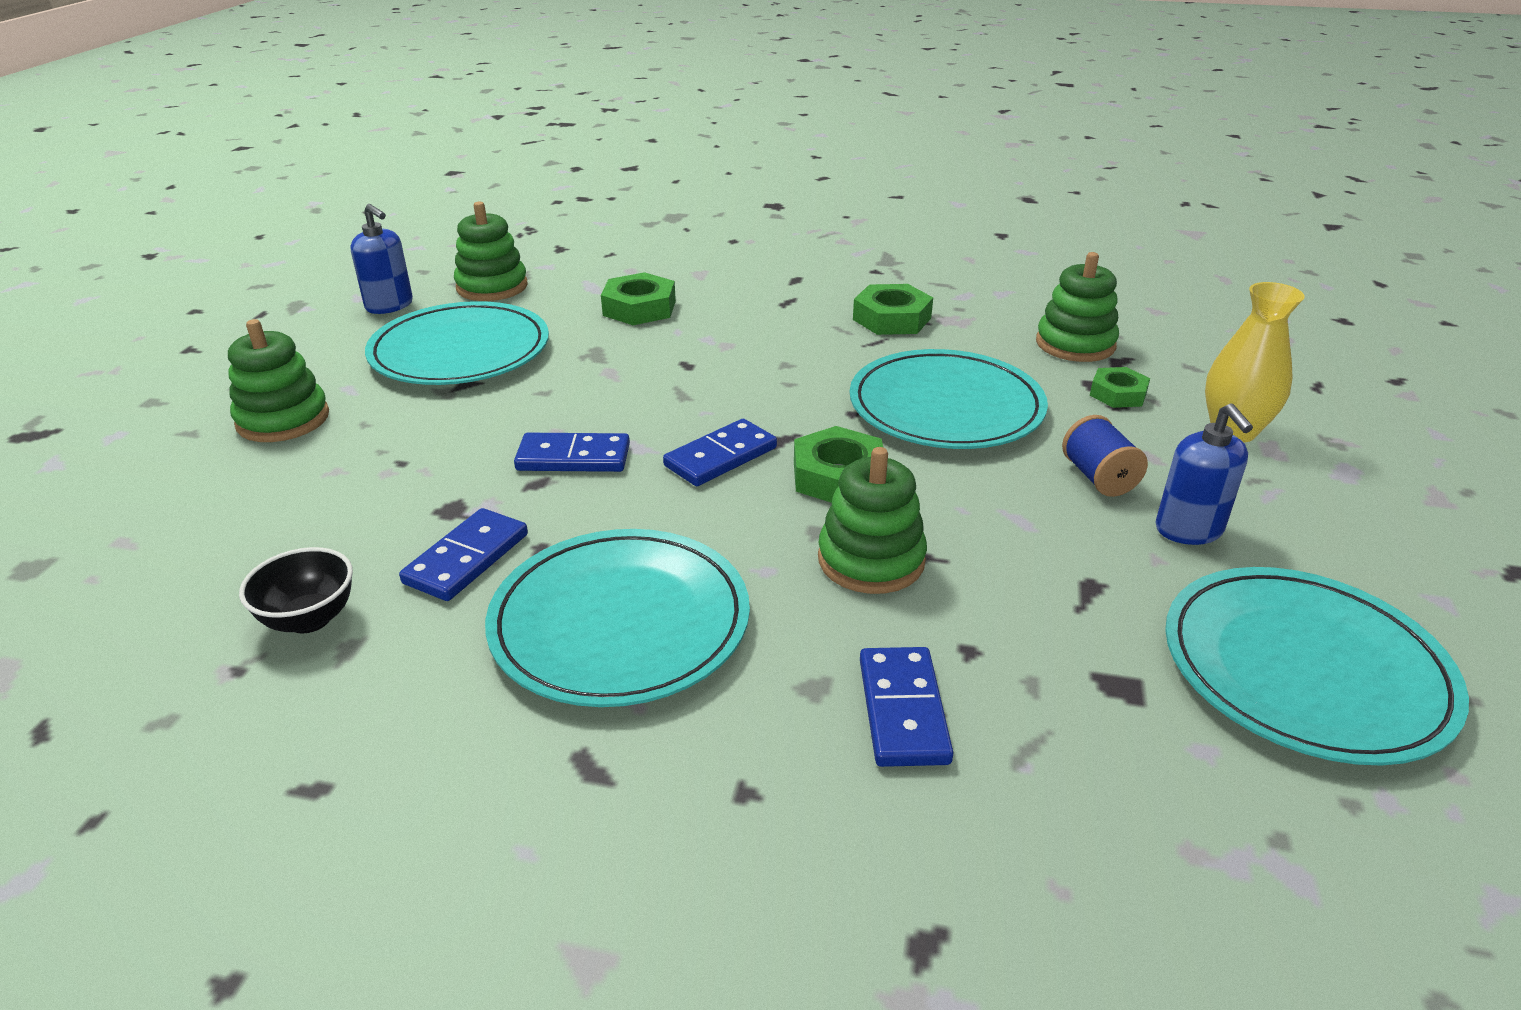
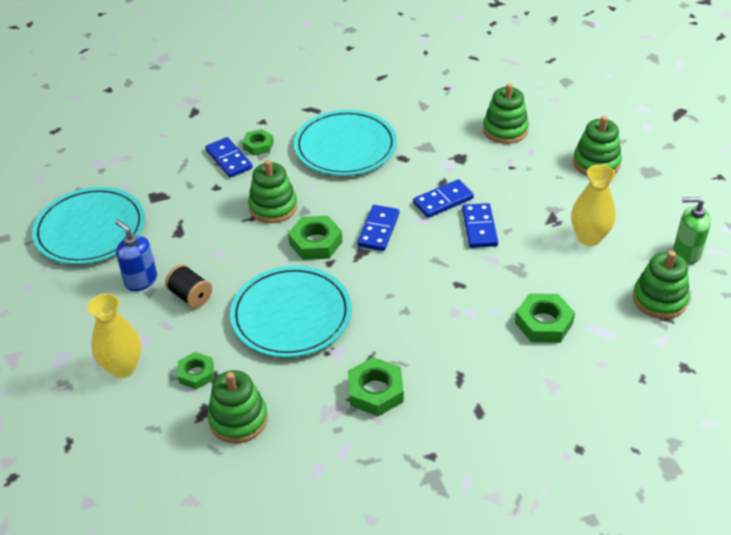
camera: 150 degrees right, 10 degrees up
(303, 523) = (505, 130): none -> green stacking toy
(309, 619) = (448, 106): black bowl -> none
(389, 306) = (686, 253): blue soap dispenser -> green soap dispenser
(460, 351) = (589, 237): turquoise plate -> yellow vase
(467, 559) = (426, 144): blue domino -> blue domino (479, 227)
(807, 717) = (258, 145): none -> green nut
(1098, 478) = (191, 296): blue spool -> black spool

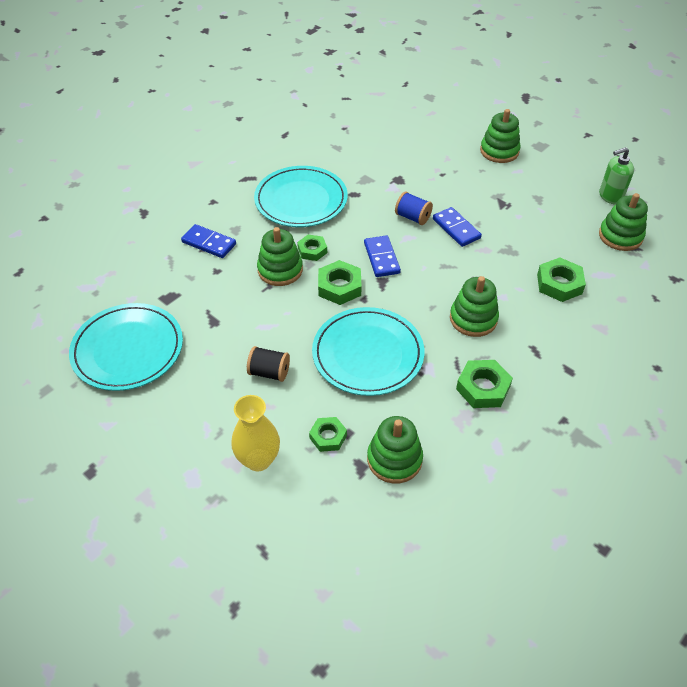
camera: 30 degrees left, 5 degrees up
(141, 280) = (213, 376): blue soap dispenser -> none
(258, 145) = (225, 223): green nut -> green nut (312, 250)
(443, 201) = (413, 217): blue domino -> blue spool
(505, 130) = (414, 147): green stacking toy -> green stacking toy (473, 319)
(589, 237) = (538, 208): yellow vase -> none

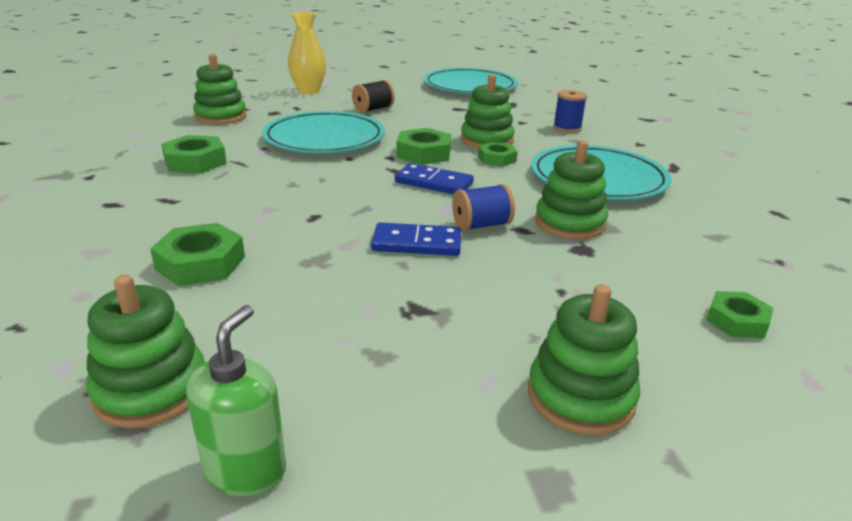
camera: 125 degrees right, 20 degrees down
(209, 243) = (567, 128): blue domino -> blue spool
(328, 436) = (282, 108): green nut -> green nut (737, 321)
(473, 319) = (267, 190): green stacking toy -> green stacking toy (569, 223)

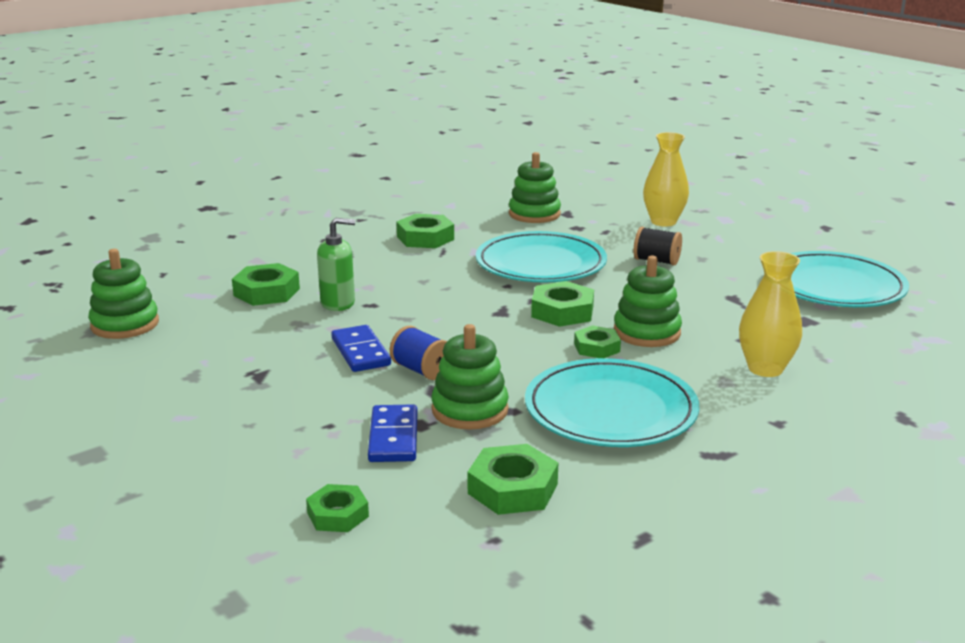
camera: 65 degrees right, 5 degrees down
(246, 470) = (71, 367): green soap dispenser -> green soap dispenser (338, 303)
(434, 183) = (493, 332): blue domino -> blue domino (393, 437)
(567, 128) = (765, 369): blue spool -> yellow vase
(580, 396) = (183, 453): green stacking toy -> none
(705, 237) = (513, 489): none -> green nut

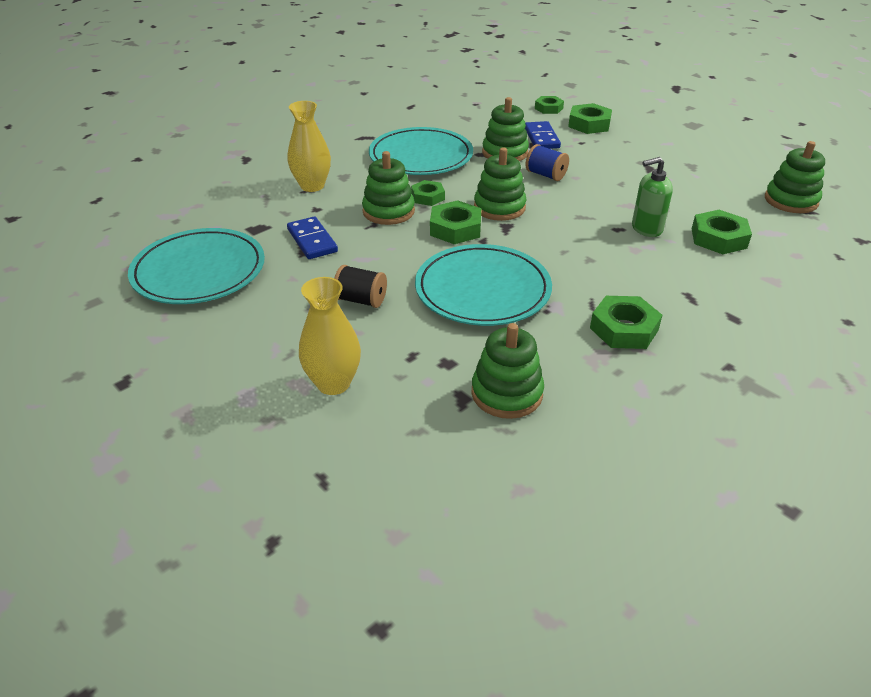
camera: 175 degrees right, 15 degrees up
(361, 352) = (595, 186): blue domino -> blue domino (312, 240)
(503, 331) = (499, 207): none -> green stacking toy
(513, 489) = (471, 120): green nut -> green nut (589, 124)

